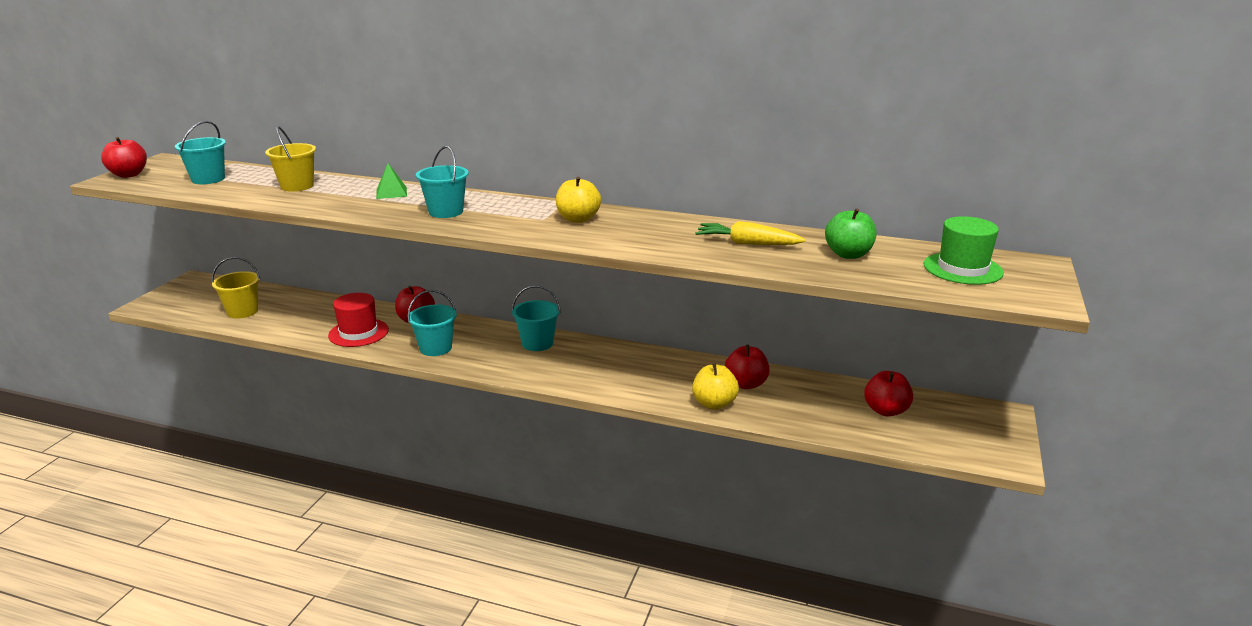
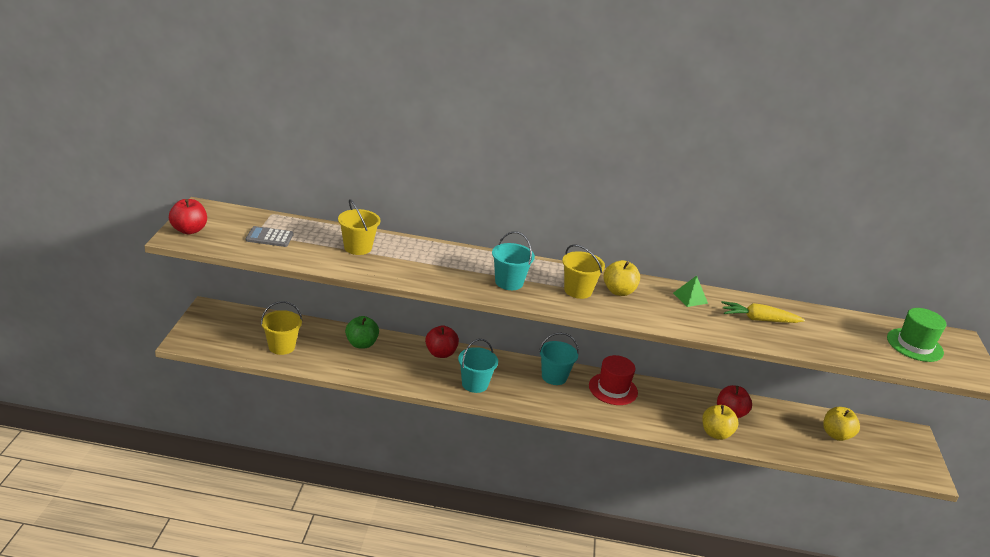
camera: 15 degrees left, 5 degrees up
(208, 179) = (269, 237): turquoise bucket -> grey calculator
(358, 333) = (400, 369): red hat -> red hat (613, 389)
(391, 193) = (446, 257): green pyramid -> green pyramid (690, 298)
(526, 218) = (578, 290): none -> yellow bucket
(848, 254) = (833, 331): green apple -> green apple (361, 344)
(886, 410) = (836, 435): red apple -> yellow apple

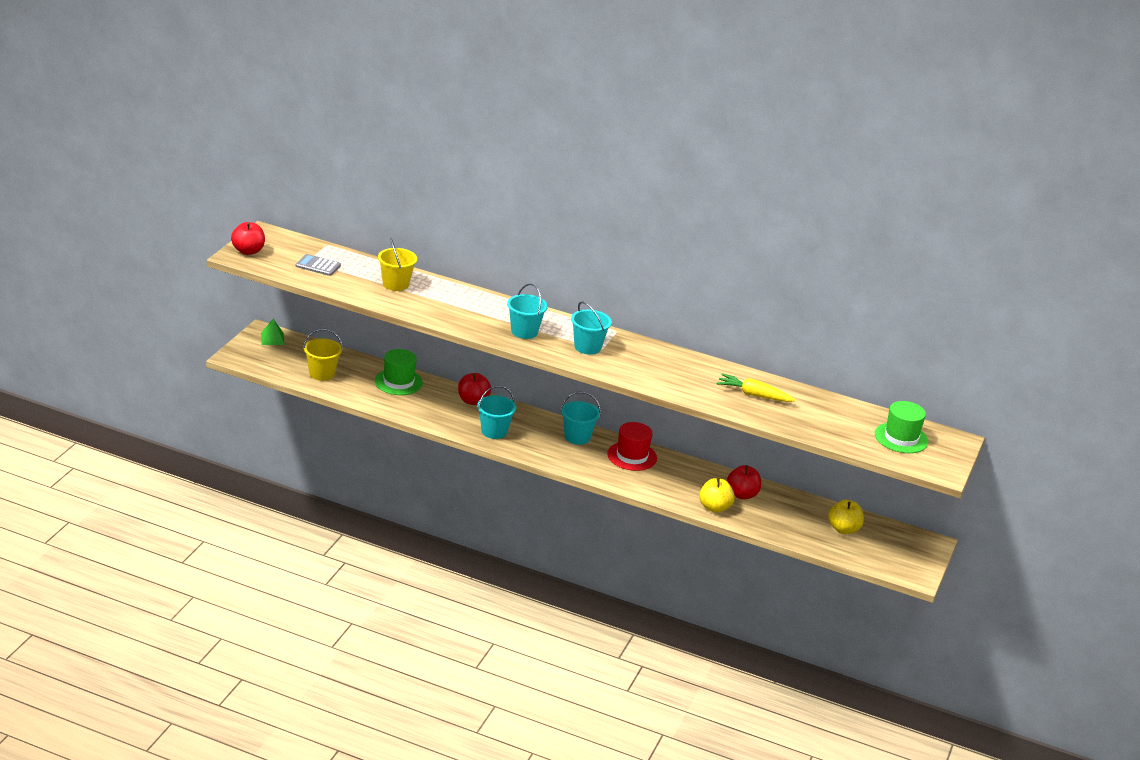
camera: 15 degrees right, 0 degrees up
(361, 344) = (398, 382): green apple -> green hat
(578, 290) = (587, 347): yellow bucket -> turquoise bucket
(618, 291) = (628, 353): yellow apple -> none
(690, 298) = (697, 368): green pyramid -> green pyramid (272, 339)

